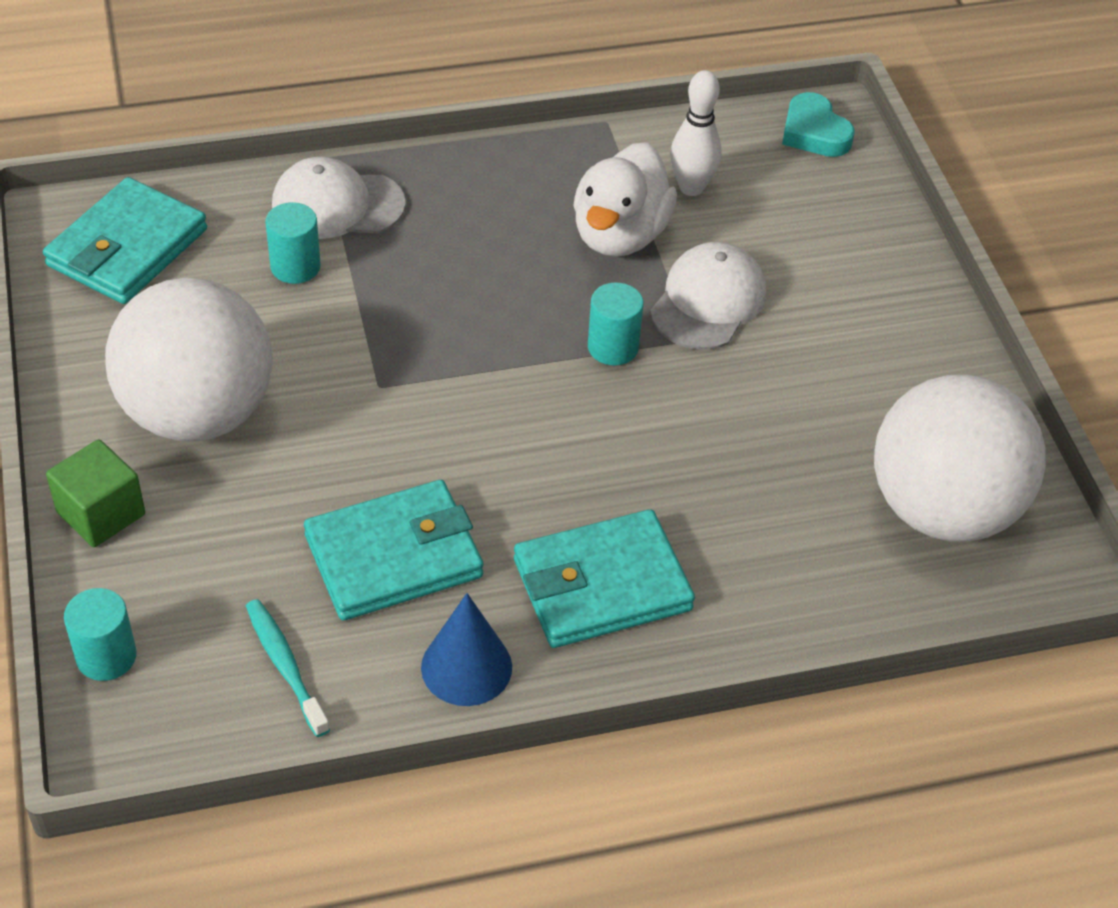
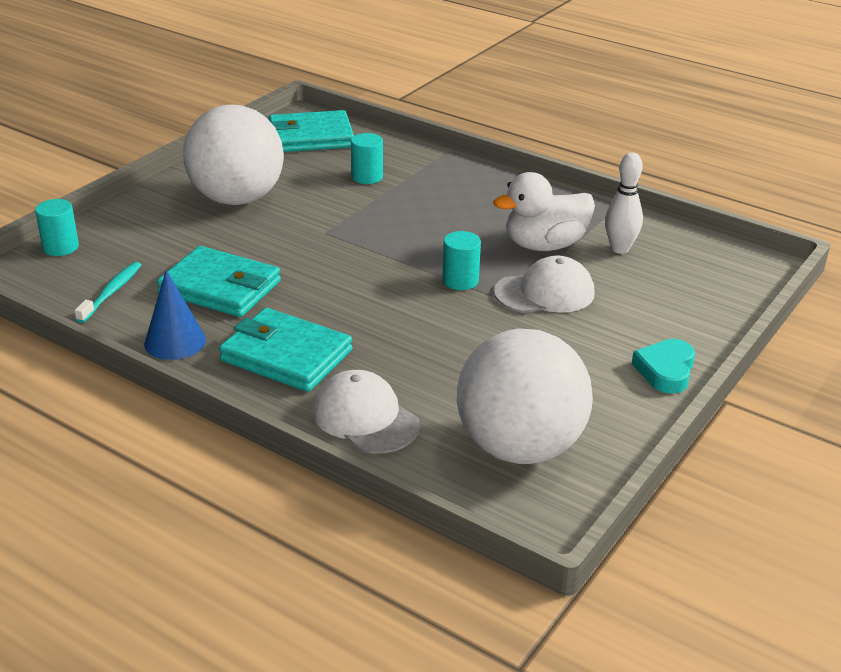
camera: 50 degrees right, 15 degrees down
(101, 513) = (143, 206): green cube -> none
(337, 205) = (425, 167): white cap -> white cap (365, 418)
(814, 132) = (739, 265): turquoise heart -> turquoise heart (665, 370)

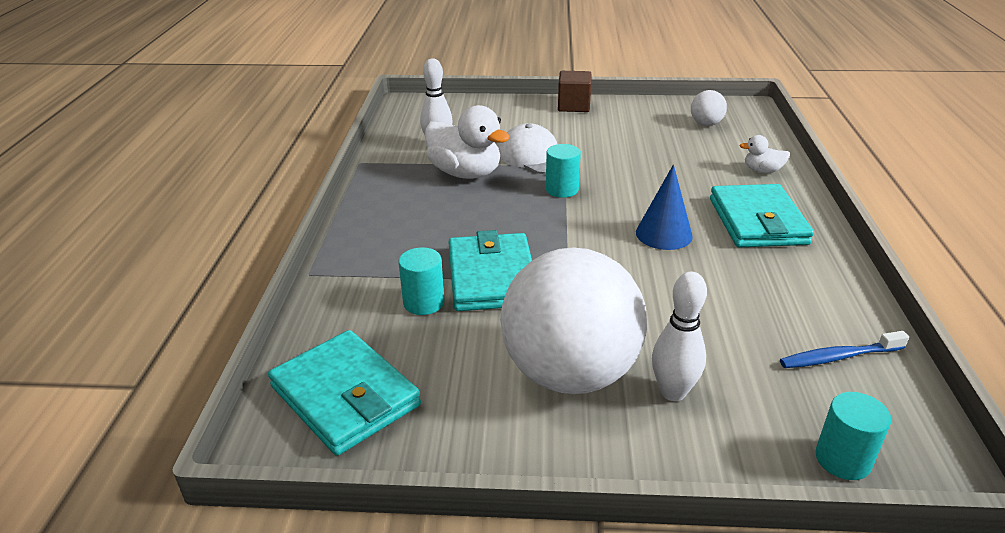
camera: 120 degrees left, 0 degrees up
(111, 292) = (839, 357): turquoise toothbrush -> blue toothbrush
(175, 341) = (828, 278): blue cone -> blue cone (664, 234)
(176, 222) = (673, 392): none -> white bowling pin
(220, 287) = (732, 294): turquoise wallet -> turquoise wallet (492, 277)
(365, 418) = (762, 171): white cap -> white duck
(519, 447) = (706, 124): white ball -> white ball, size x0.41
(665, 370) = (573, 106): turquoise heart -> brown cube

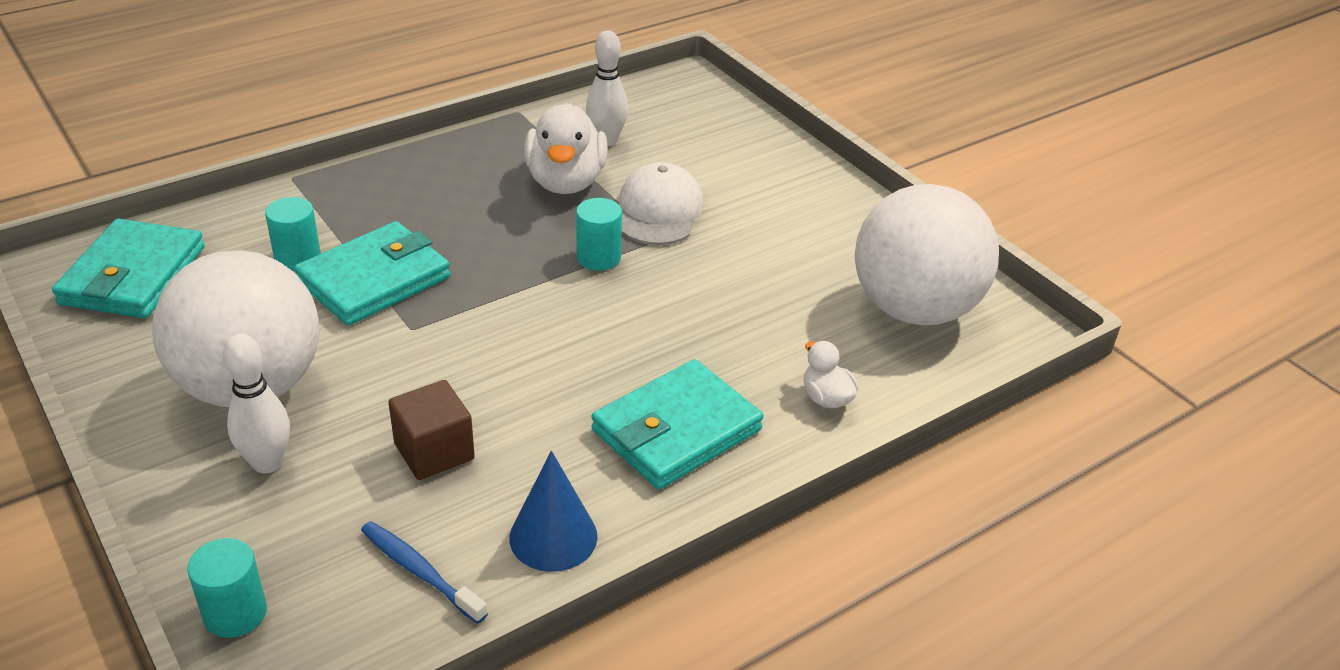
camera: 50 degrees right, 5 degrees up
(573, 106) = (830, 188): brown cube -> brown cube (434, 451)
(664, 234) = (570, 364): blue cone -> blue cone (553, 537)
(706, 124) = (914, 309): white ball -> white ball, size x2.43

